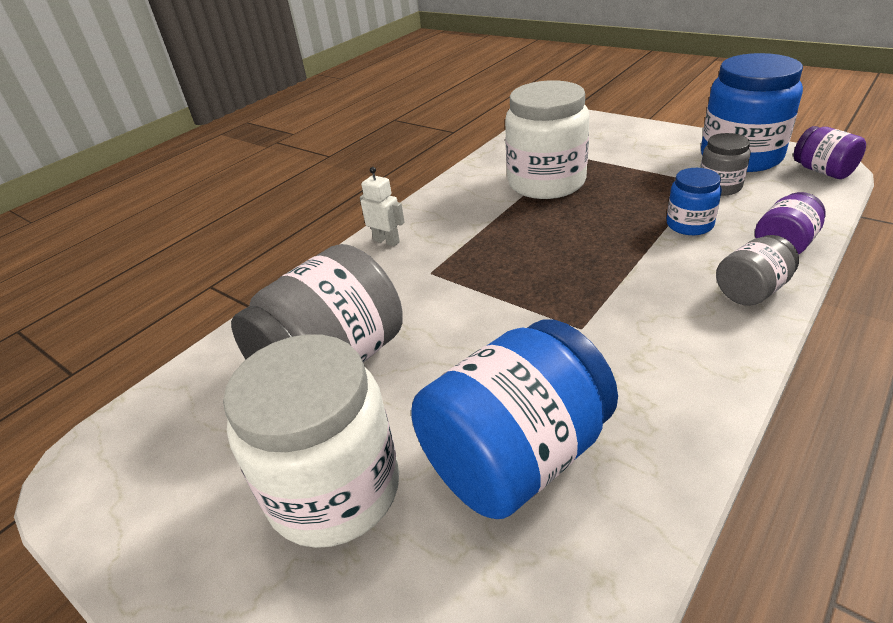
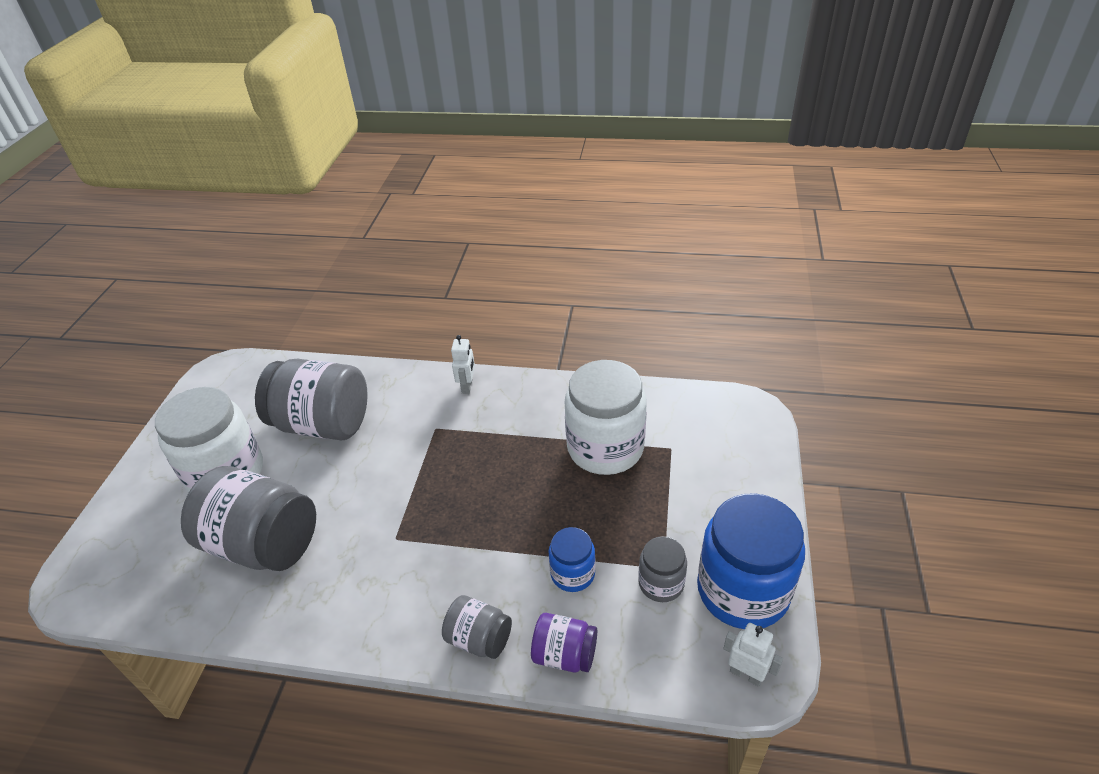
camera: 60 degrees right, 5 degrees up
(516, 457) = (263, 544): blue jar -> grey jar
(822, 171) = (746, 674): purple jar -> white robot

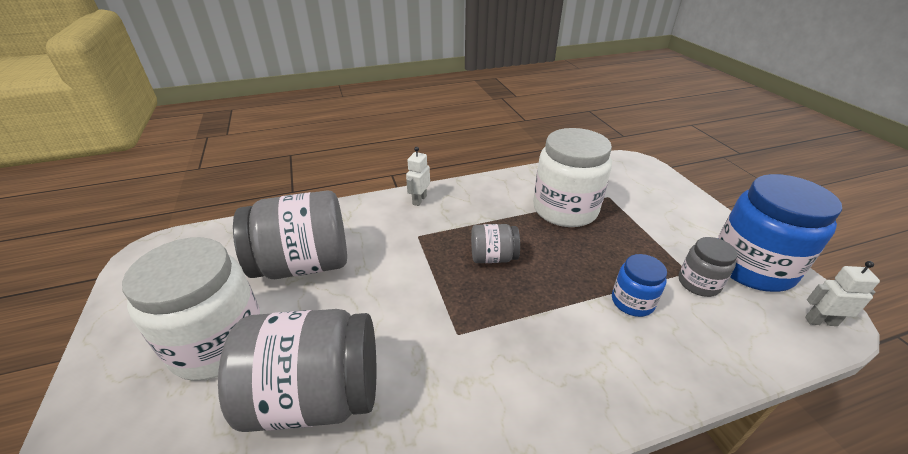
camera: 30 degrees left, 5 degrees down
(467, 386) = (419, 200): white robot -> white robot turned 135 degrees counterclockwise
(479, 639) = (614, 388): grey jar -> grey jar (493, 257)
(564, 655) = (693, 368): purple jar -> none

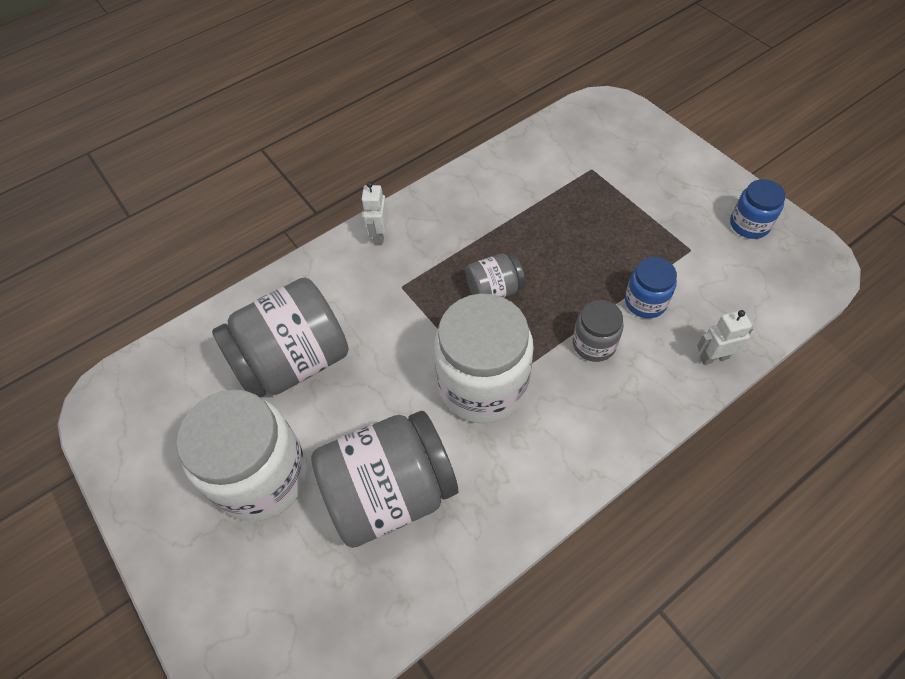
camera: 15 degrees left, 20 degrees up
(565, 209) = (549, 202): white jar -> white jar (483, 384)
(698, 283) = (702, 260): grey jar -> grey jar (594, 344)
(752, 266) = (749, 225): blue jar -> blue jar, size x0.50
(820, 321) = (812, 271): white robot -> white robot (713, 357)

